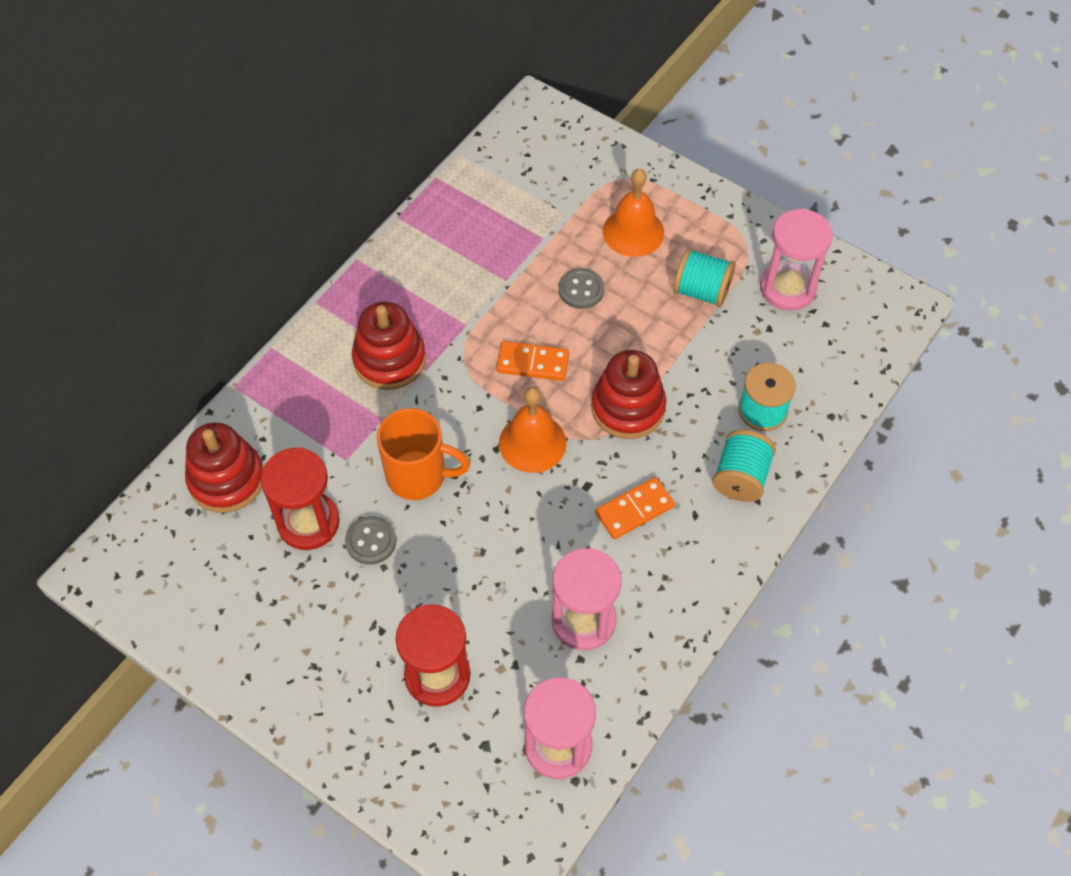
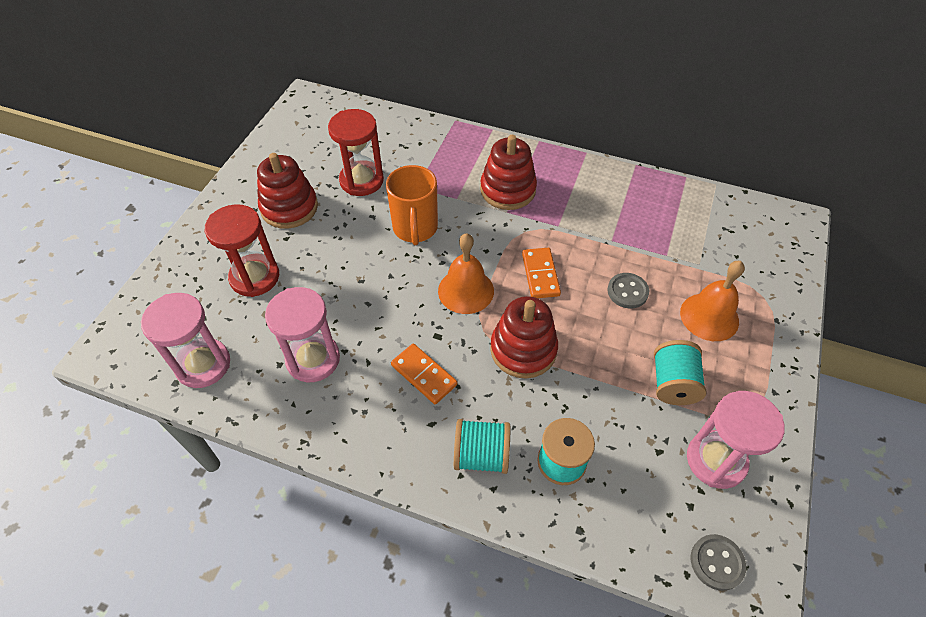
camera: 75 degrees right, 5 degrees down
(226, 479) = (384, 134): red stacking toy -> red stacking toy (289, 208)
(371, 541) = (355, 215): grey button -> grey button (717, 562)

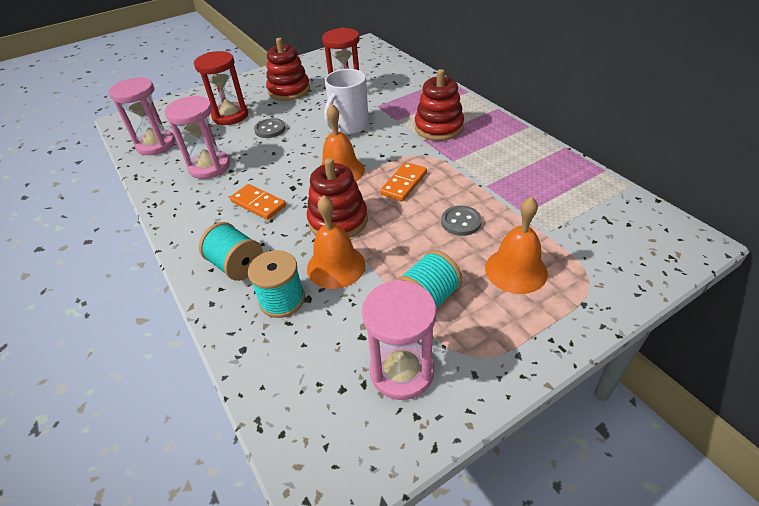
camera: 40 degrees right, 10 degrees down
(415, 228) = (349, 126): orange mug -> white mug
(423, 375) = (258, 204): orange domino -> orange domino turned 45 degrees counterclockwise
(571, 399) = (336, 266): none -> orange bell
(717, 562) = (315, 443): grey button -> grey button (270, 129)

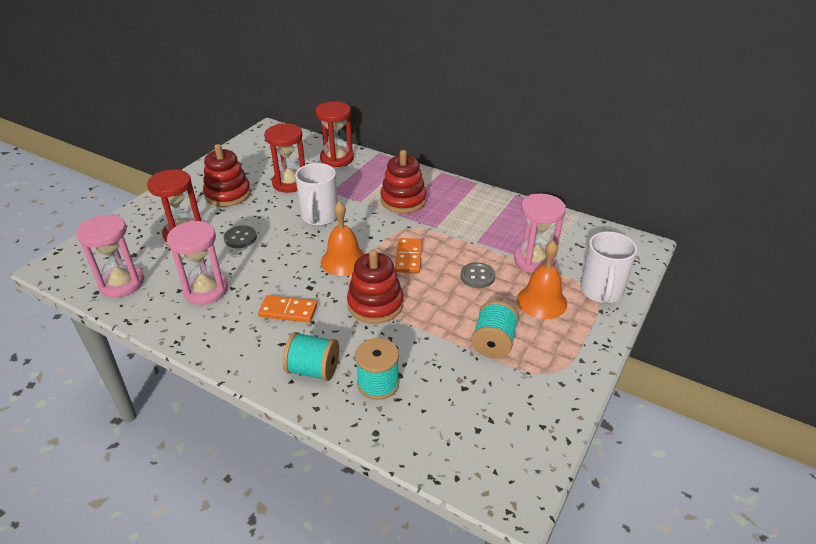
camera: 30 degrees left, 5 degrees down
(336, 266) = (402, 342): orange bell -> none
(402, 371) = (511, 401): pink hourglass -> pink hourglass (534, 260)
(404, 77) = (337, 158): none -> red hourglass
(599, 281) = (601, 292): none -> white mug

